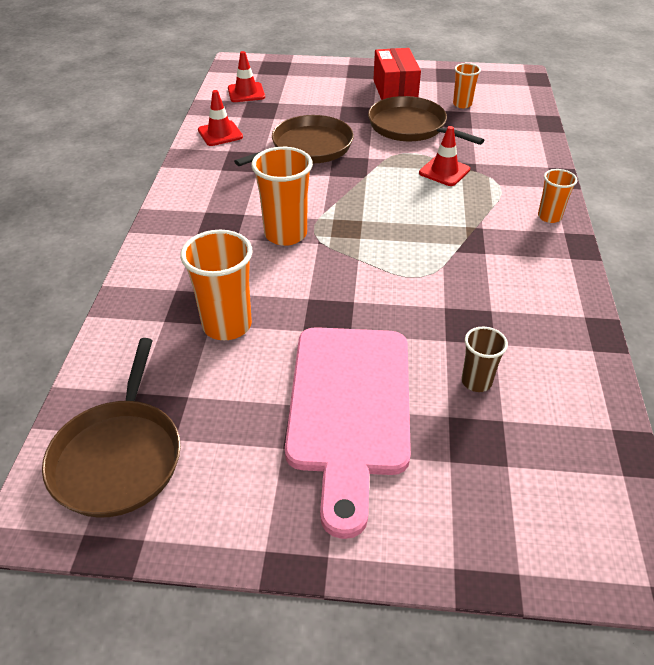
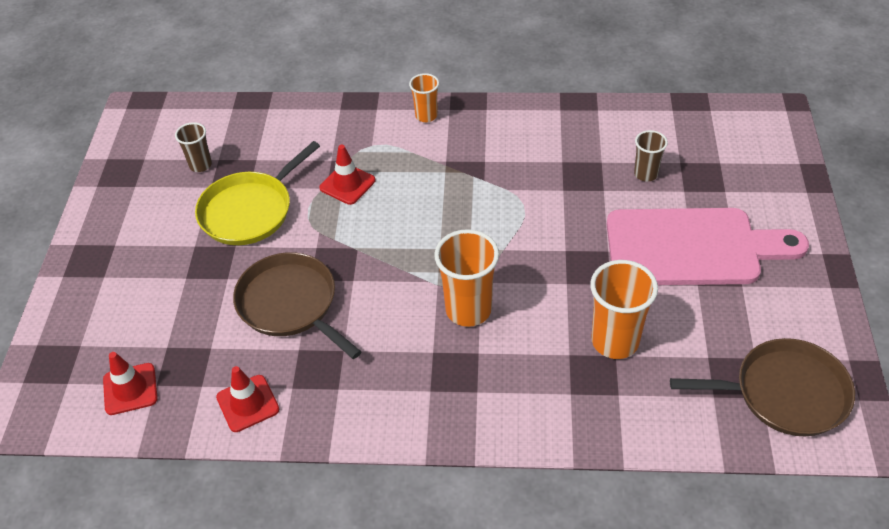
camera: 90 degrees left, 5 degrees up
(395, 90) = (154, 225): red box -> none
(410, 127) = (250, 210): brown pan -> yellow pan
(462, 104) = (200, 165): orange cup -> brown cup

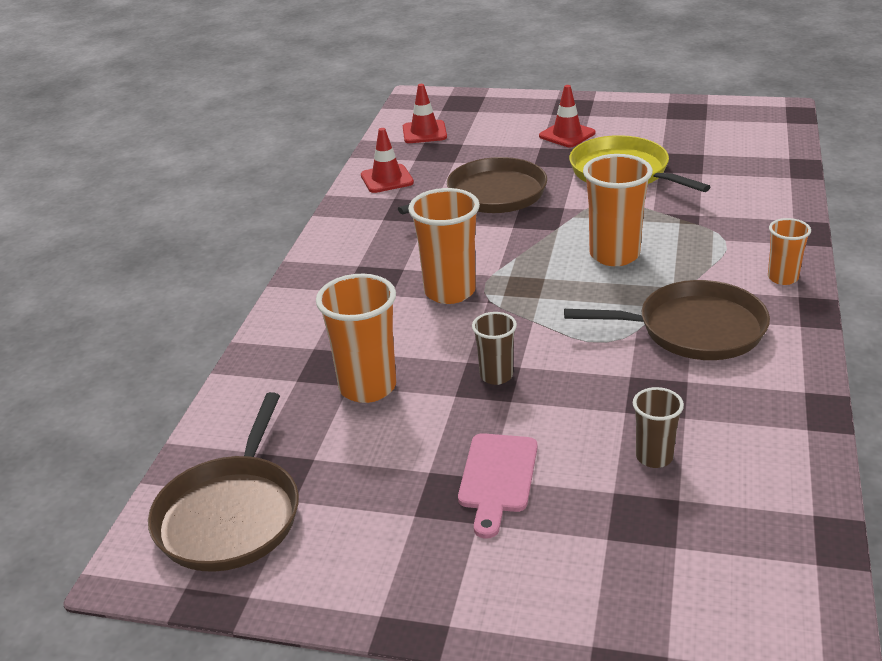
camera: 100 degrees right, 15 degrees down
(200, 165) = (694, 145): brown cup -> brown cup (496, 376)
(347, 184) = (657, 224): red traffic cone -> red traffic cone (567, 135)
(399, 207) = (614, 255): none -> orange cup
(500, 159) = (694, 329): none -> brown pan
(691, 247) = (497, 478): pink cutting board -> pink cutting board, size x0.49

